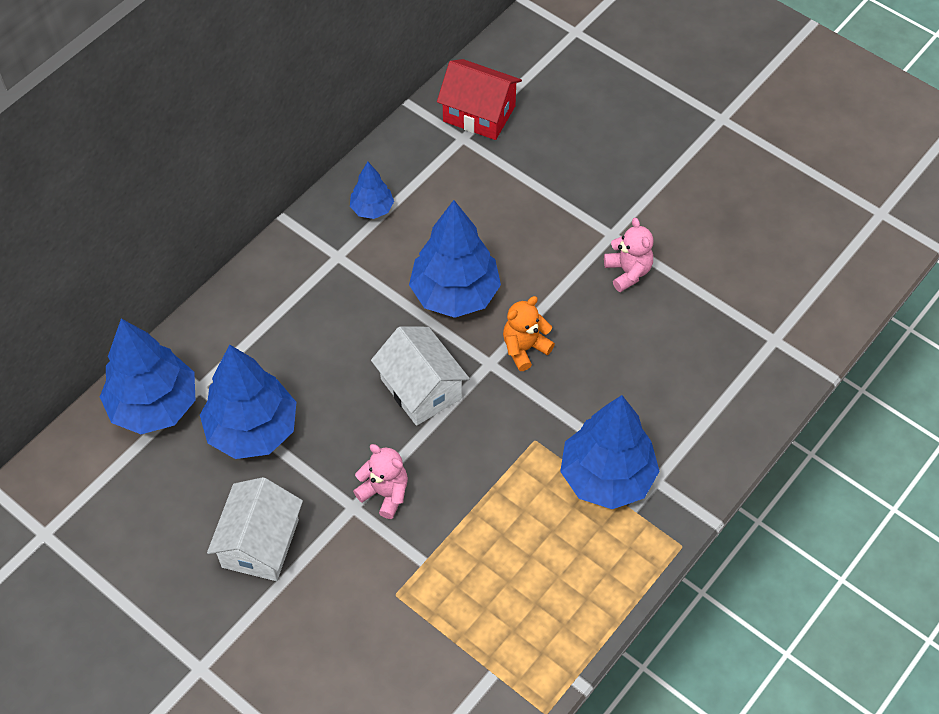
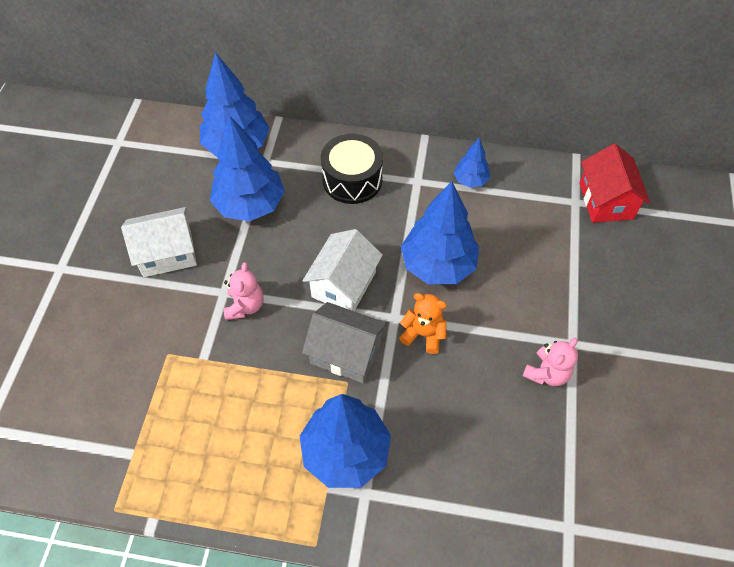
camera: 60 degrees right, 0 degrees up
(291, 314) = (352, 180): none -> black drum
(502, 426) = (346, 353): none -> grey house

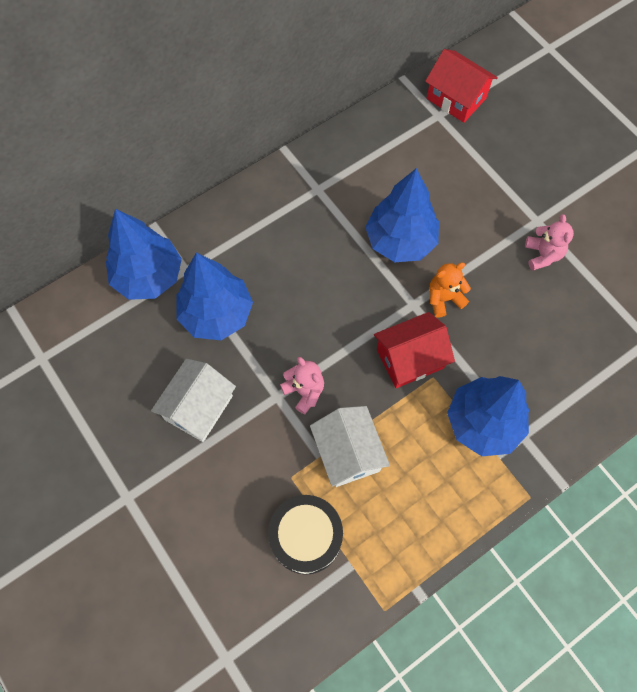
camera: 45 degrees left, 10 degrees up
(344, 284) = (354, 312): white house -> white house (348, 453)
(346, 353) = (410, 359): grey house -> red house
(352, 180) = (270, 228): black drum -> black drum (306, 537)
(470, 180) = (353, 157): blue tree -> none

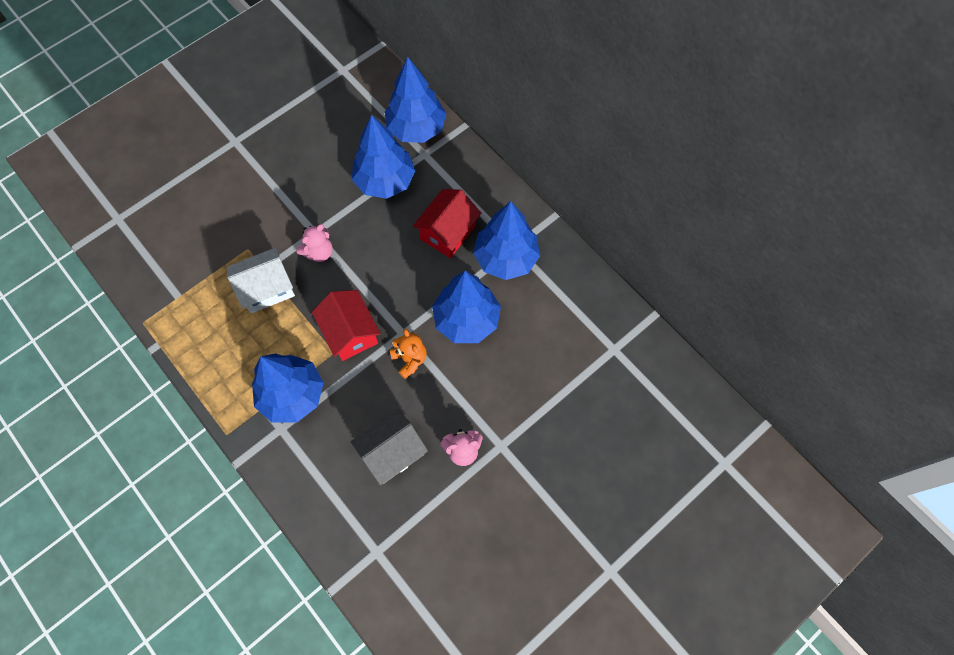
camera: 85 degrees right, 0 degrees up
(199, 407) = (304, 178): white house -> none
(306, 537) = (200, 263): black drum -> none
(330, 198) = (506, 258): none -> blue tree
(456, 98) = (638, 366): red house -> red house (448, 232)
(546, 321) = (392, 452): none -> grey house

